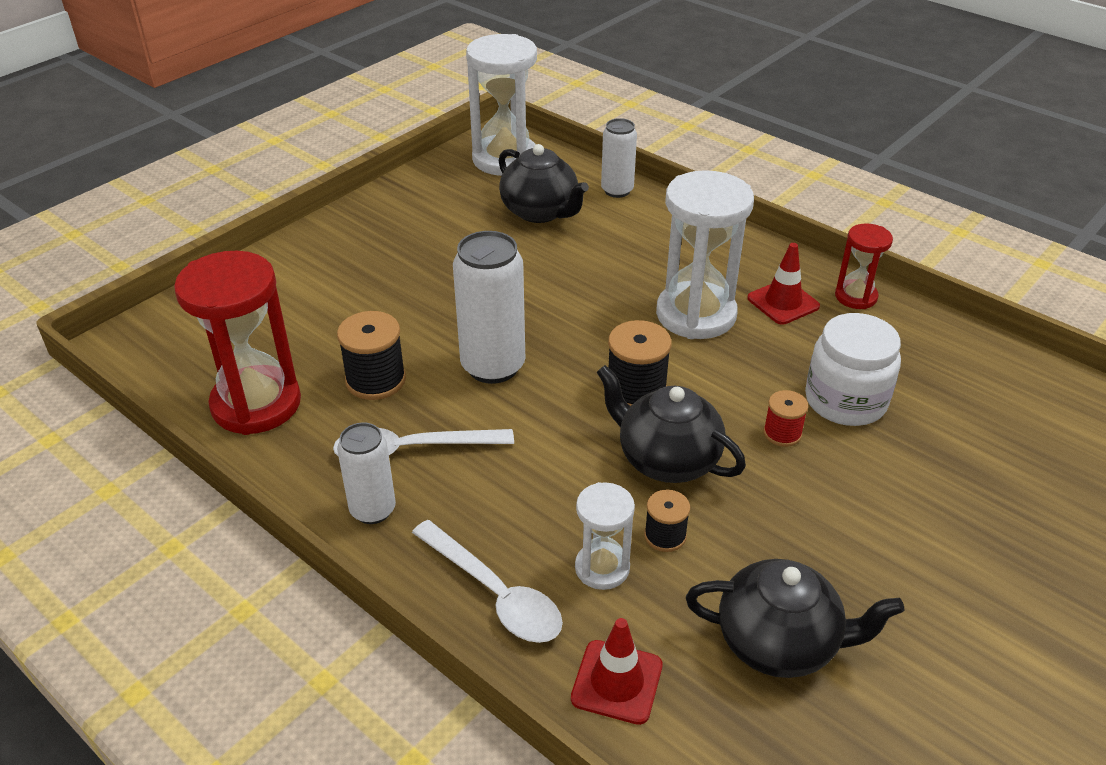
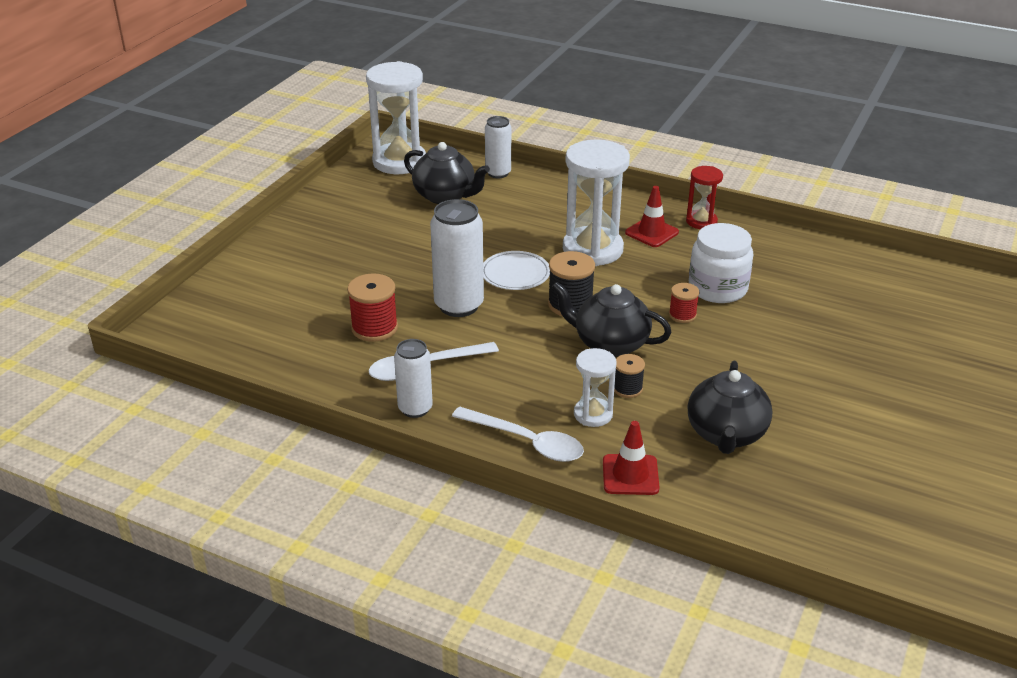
camera: 15 degrees left, 5 degrees down
(256, 404) = (290, 358): red hourglass -> none
(376, 380) = (374, 328): black spool -> red spool
(582, 333) = (515, 274): none -> white plate
(779, 643) = (726, 434): black teapot -> black teapot turned 105 degrees clockwise

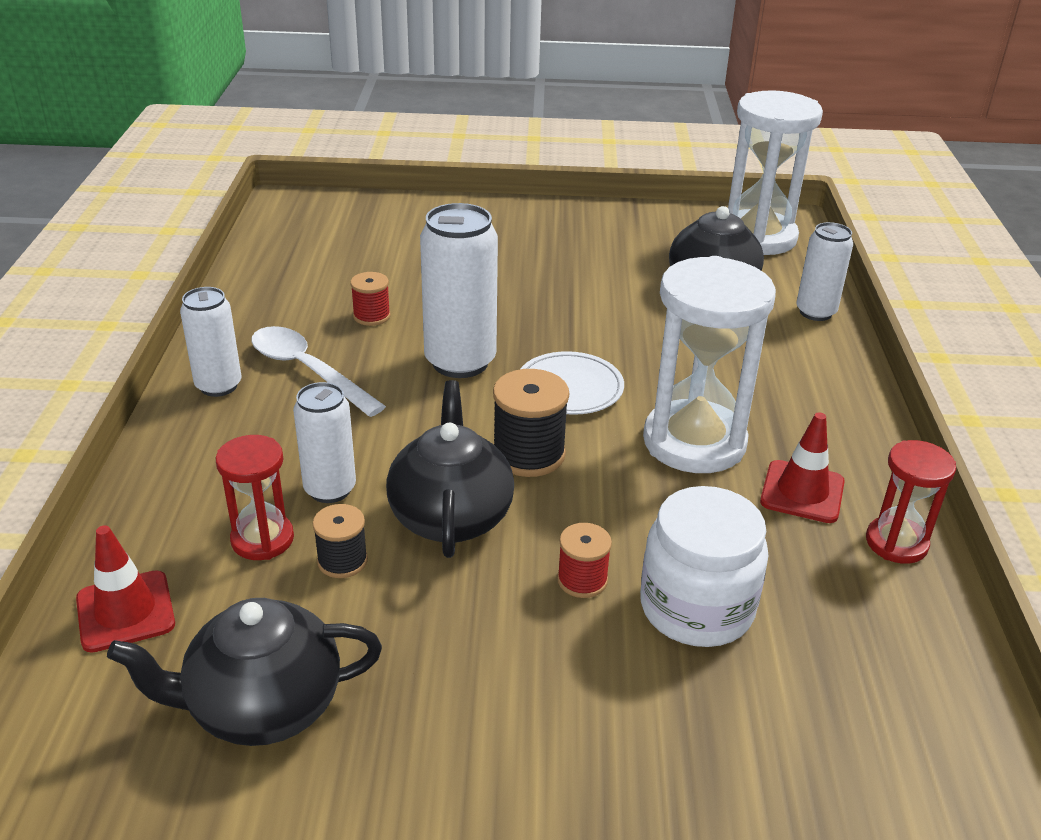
camera: 65 degrees right, 0 degrees up
(374, 328) = (371, 316): red spool -> red spool, size x0.60
(526, 442) = (177, 491): white spoon -> none
(560, 381) = (330, 489): none -> white can
(593, 414) = (262, 539): white hourglass -> red hourglass

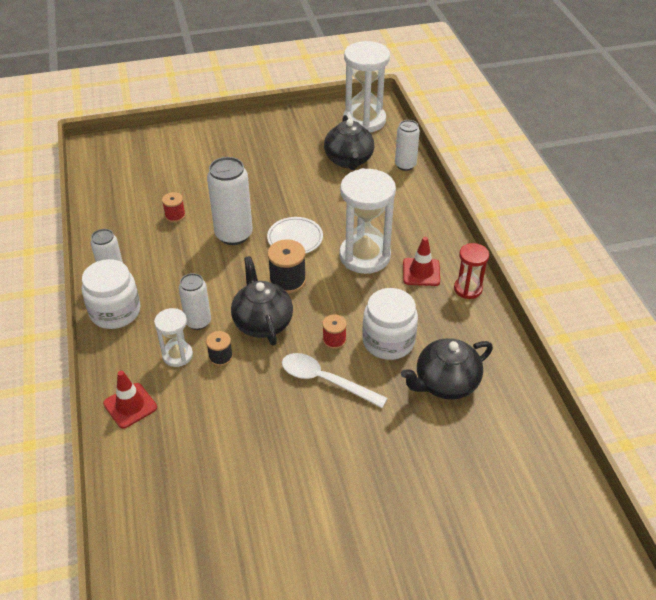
camera: 15 degrees left, 10 degrees up
(191, 442) = (115, 312): none -> white jar
(262, 539) = (177, 355): red hourglass -> white hourglass
(262, 706) = (215, 432): black teapot -> black teapot (445, 383)
(308, 371) = (156, 257): white spoon -> white spoon (325, 381)

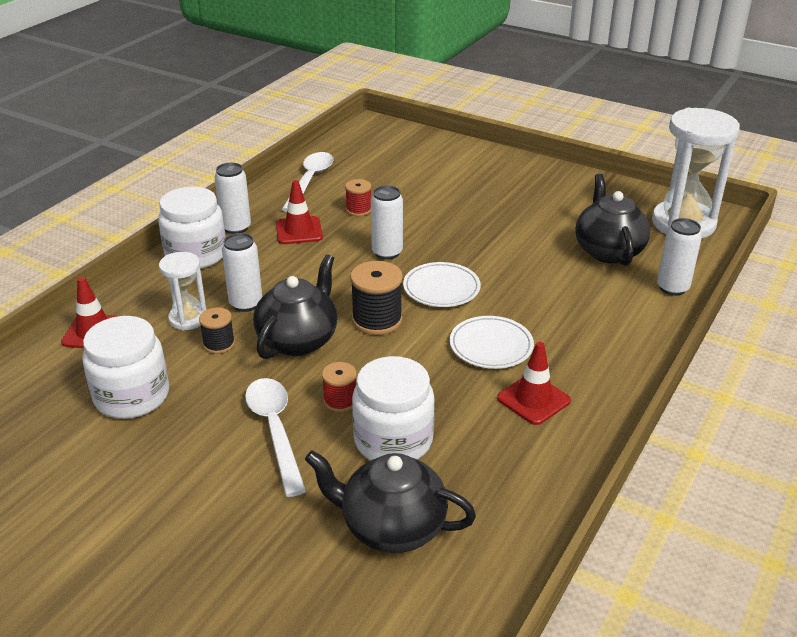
camera: 45 degrees right, 10 degrees down
(112, 213) = (310, 181): none -> white spoon
(158, 253) = (299, 231): none -> red traffic cone
(218, 423) = (132, 396): none -> white jar
(234, 235) = (387, 252): white can -> white can, size x0.62
(349, 160) = (608, 251): black teapot -> black teapot turned 135 degrees clockwise
(364, 256) = (491, 346): white hourglass -> white plate
(468, 289) = (567, 452): red hourglass -> none

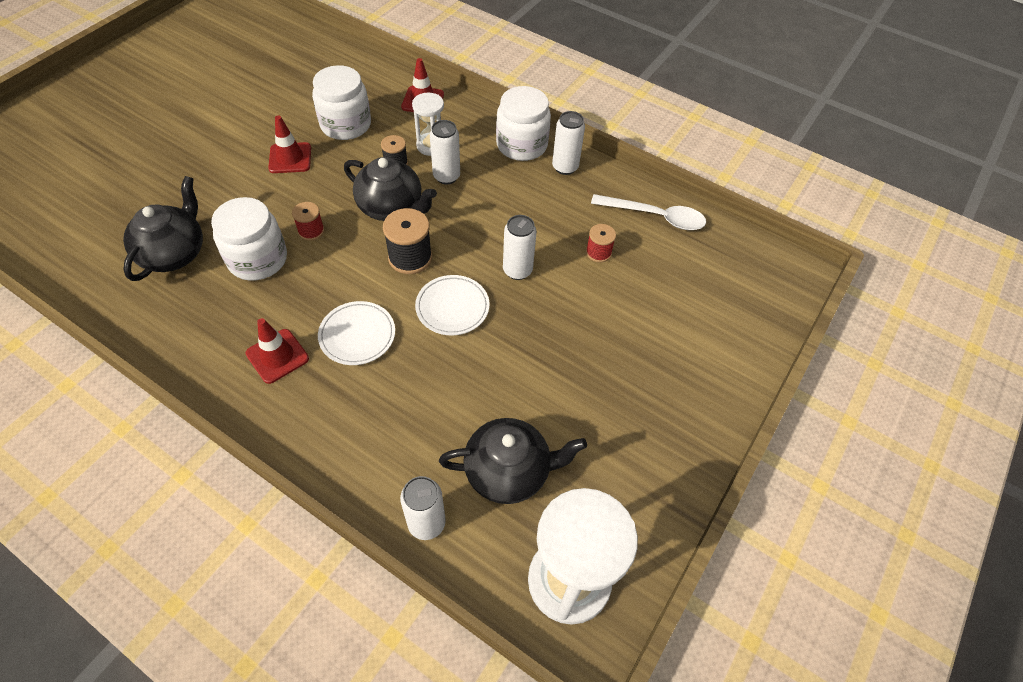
camera: 90 degrees right, 20 degrees up
(275, 430) = (289, 195): white spoon -> none
(299, 231) = (559, 208): red traffic cone -> red traffic cone (290, 158)

